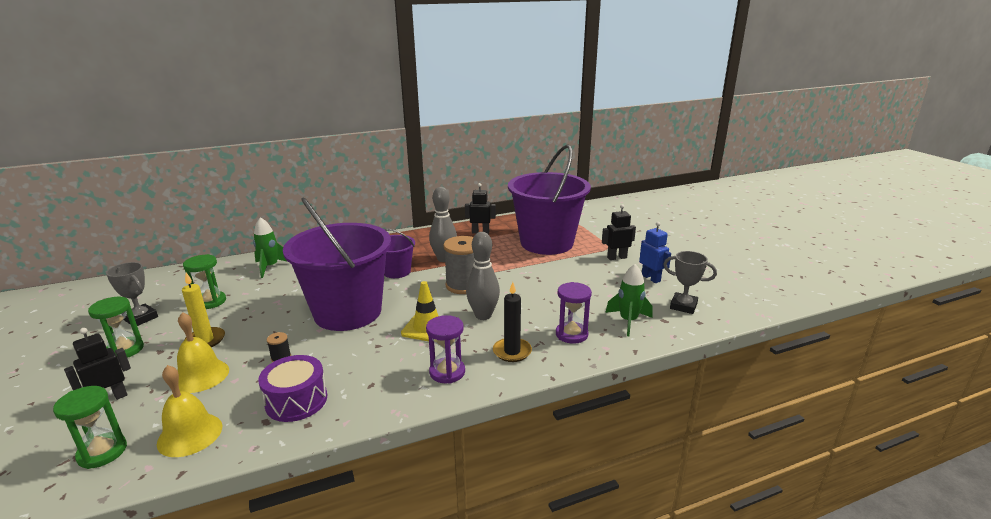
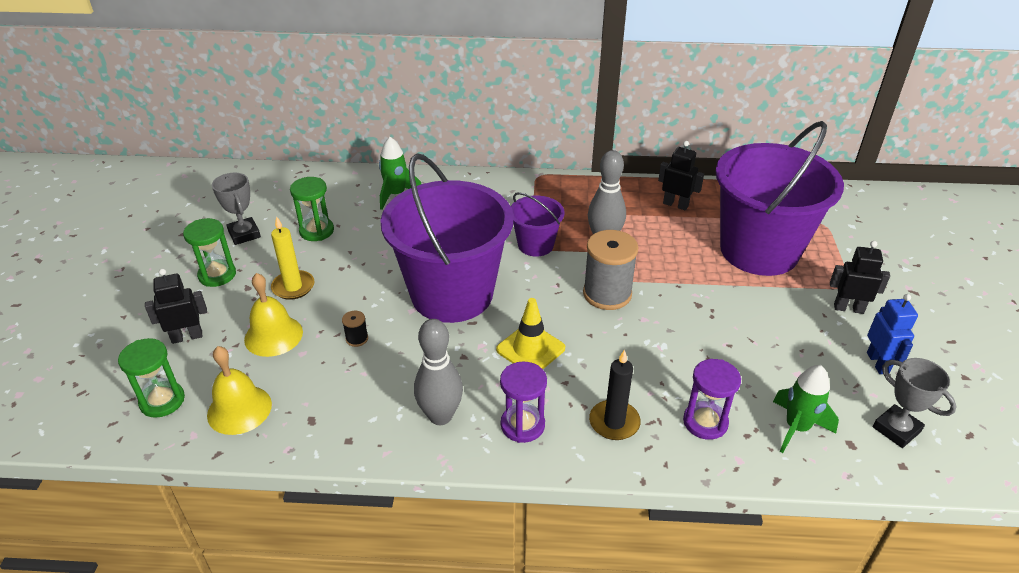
camera: 25 degrees right, 15 degrees up
(296, 401) = (350, 404): purple drum -> none
(483, 315) = (607, 352): grey bowling pin -> grey bowling pin (440, 416)

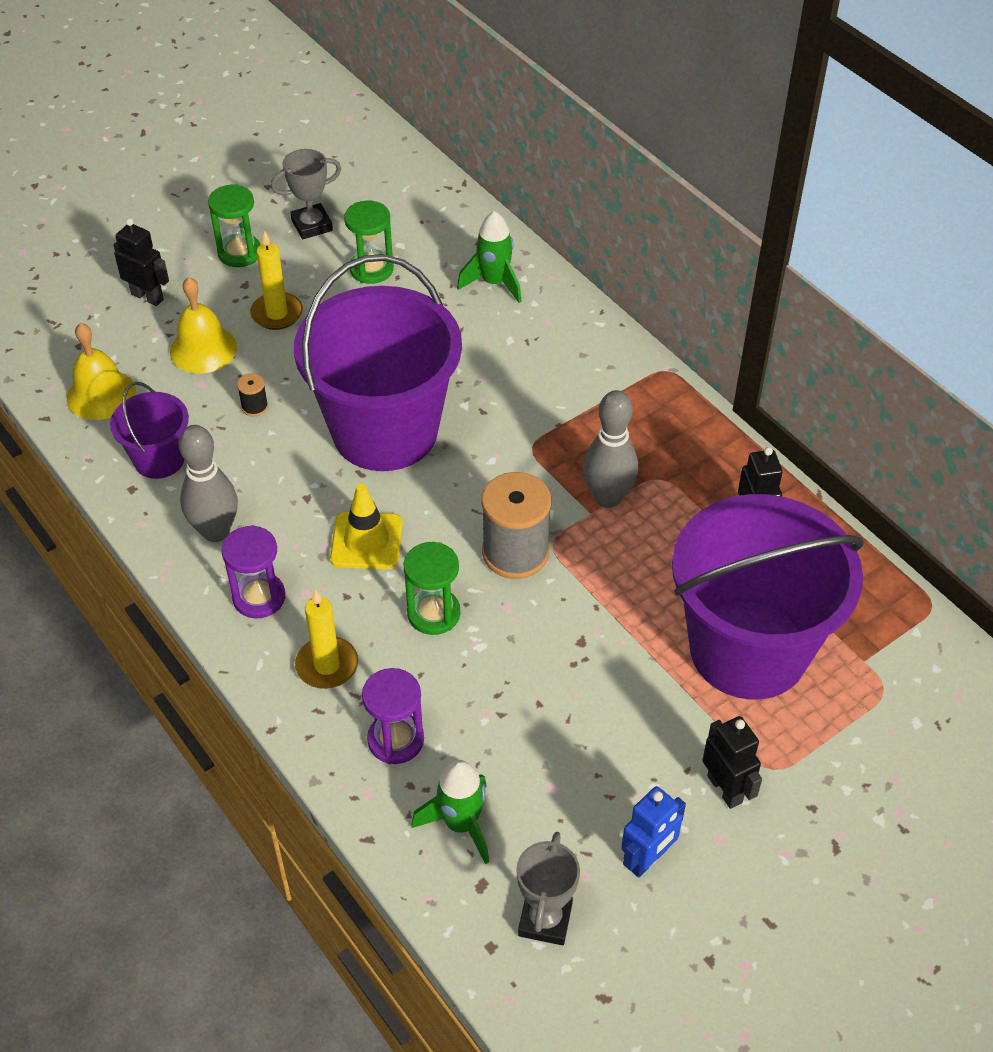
camera: 50 degrees right, 10 degrees up
(162, 401) = (66, 341): green hourglass -> green hourglass (433, 613)
(244, 234) = (312, 225): grey trophy -> grey trophy turned 45 degrees clockwise
(535, 245) = (534, 445): purple bucket -> purple bucket (159, 459)
(614, 422) = (327, 665): black candle -> yellow candle

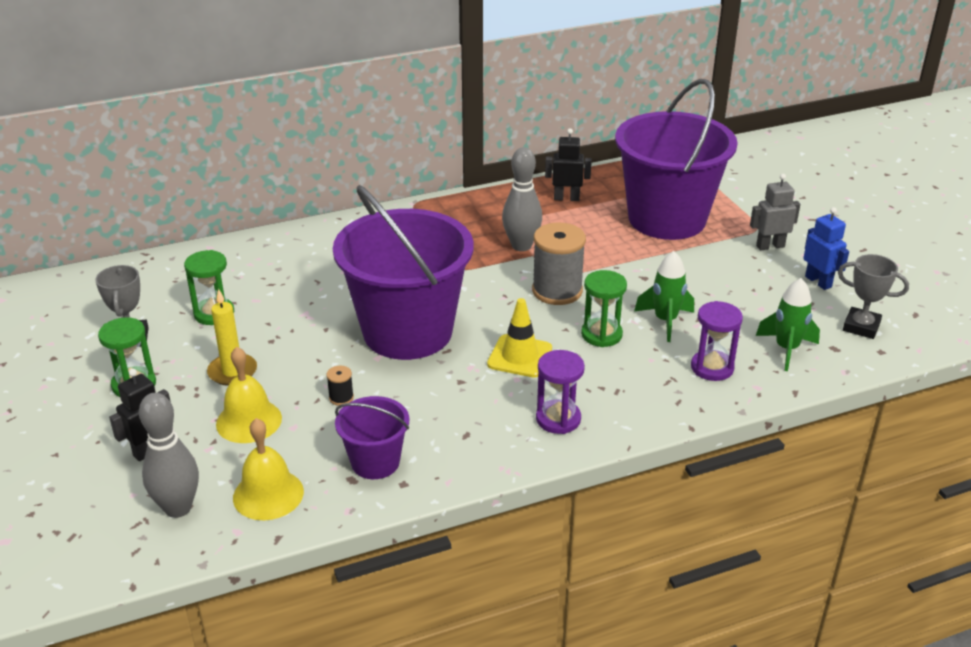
camera: 75 degrees left, 15 degrees down
(215, 531) = (477, 436): grey bowling pin -> grey bowling pin (178, 508)
(327, 665) = (636, 391): yellow candle -> none
(494, 283) = (275, 257): green rocket -> green rocket (665, 321)
(725, 789) = (770, 246): black robot -> grey robot

